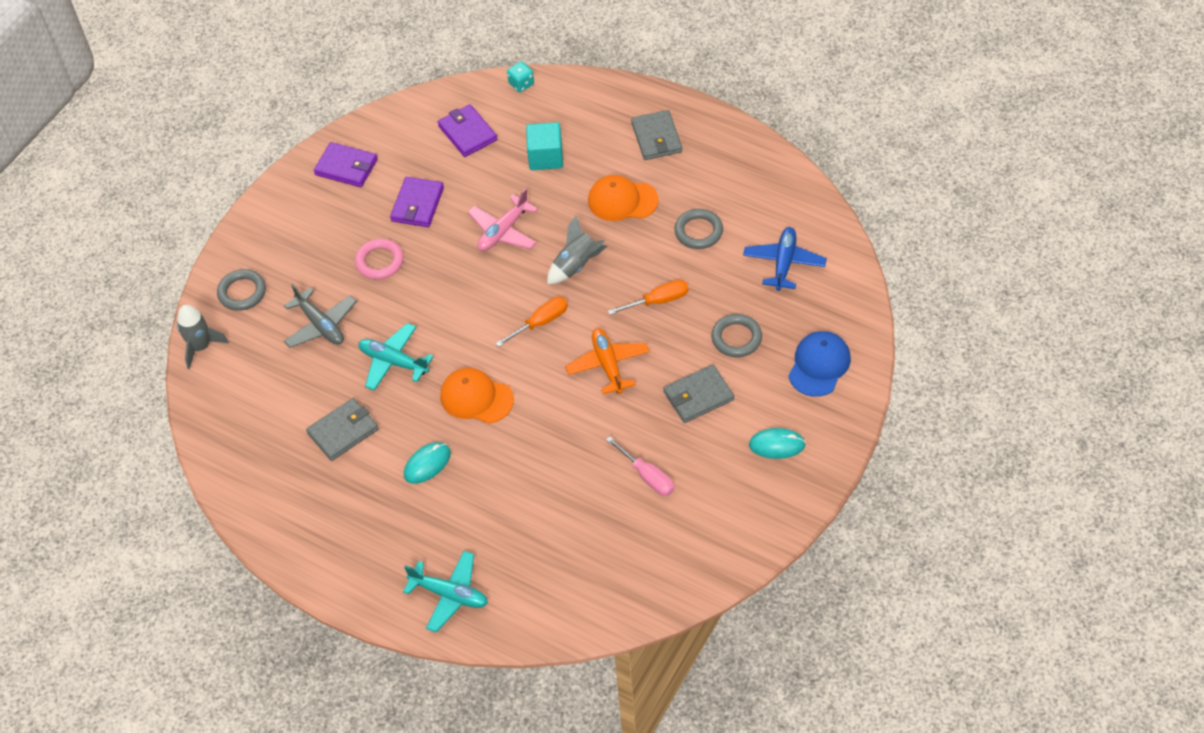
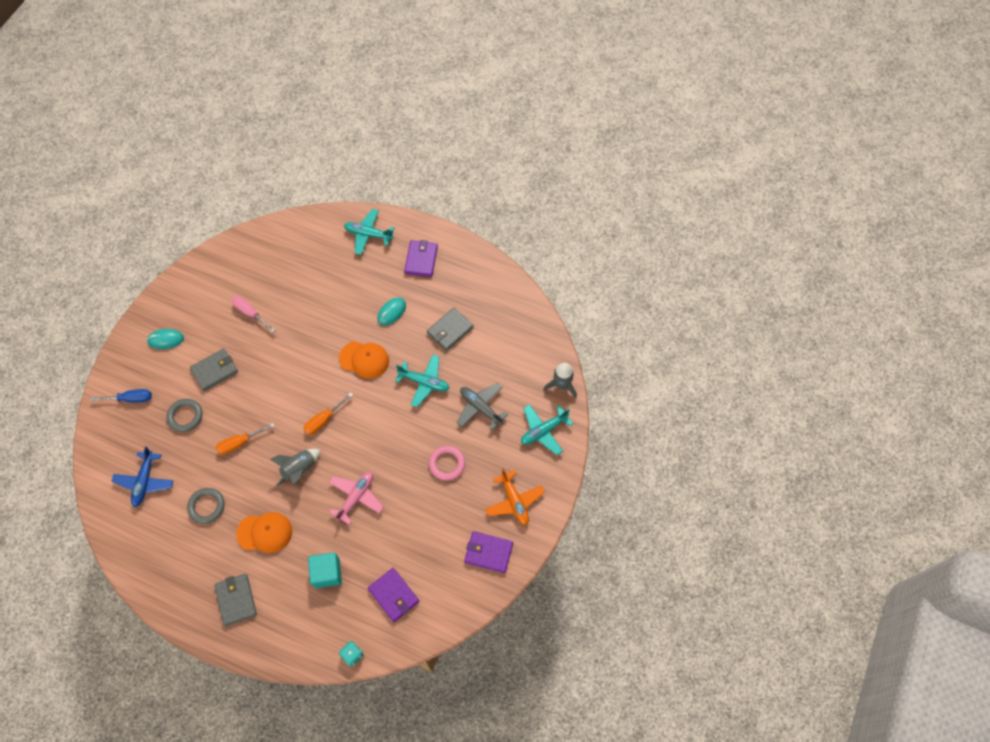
camera: 170 degrees right, 10 degrees up
(242, 292) = (543, 431): grey ring -> turquoise plane
(417, 204) = (426, 518): purple wallet -> purple wallet (421, 260)
(608, 365) = (275, 389): orange plane -> orange plane (514, 501)
(819, 365) = (130, 399): blue cap -> blue screwdriver

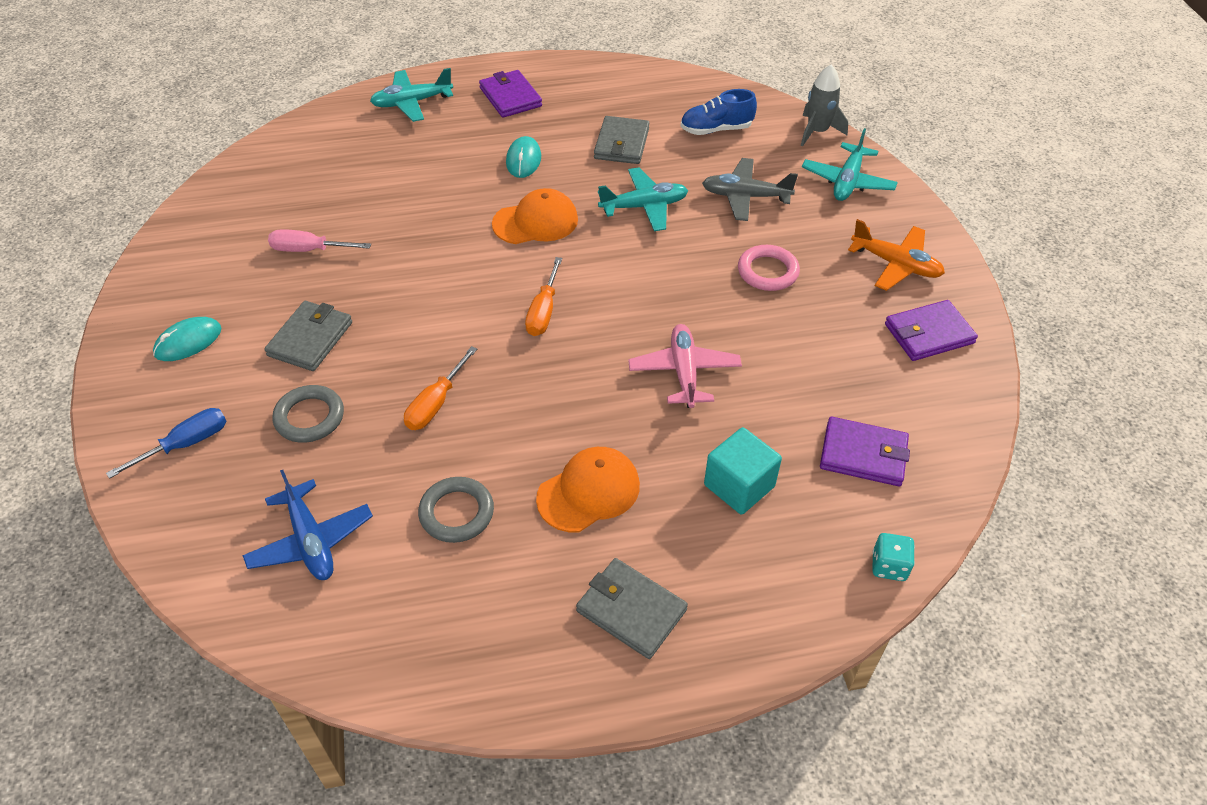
camera: 35 degrees left, 15 degrees down
(299, 469) = (565, 385): grey rocket -> none
(508, 350) = (716, 129): none -> blue shoe

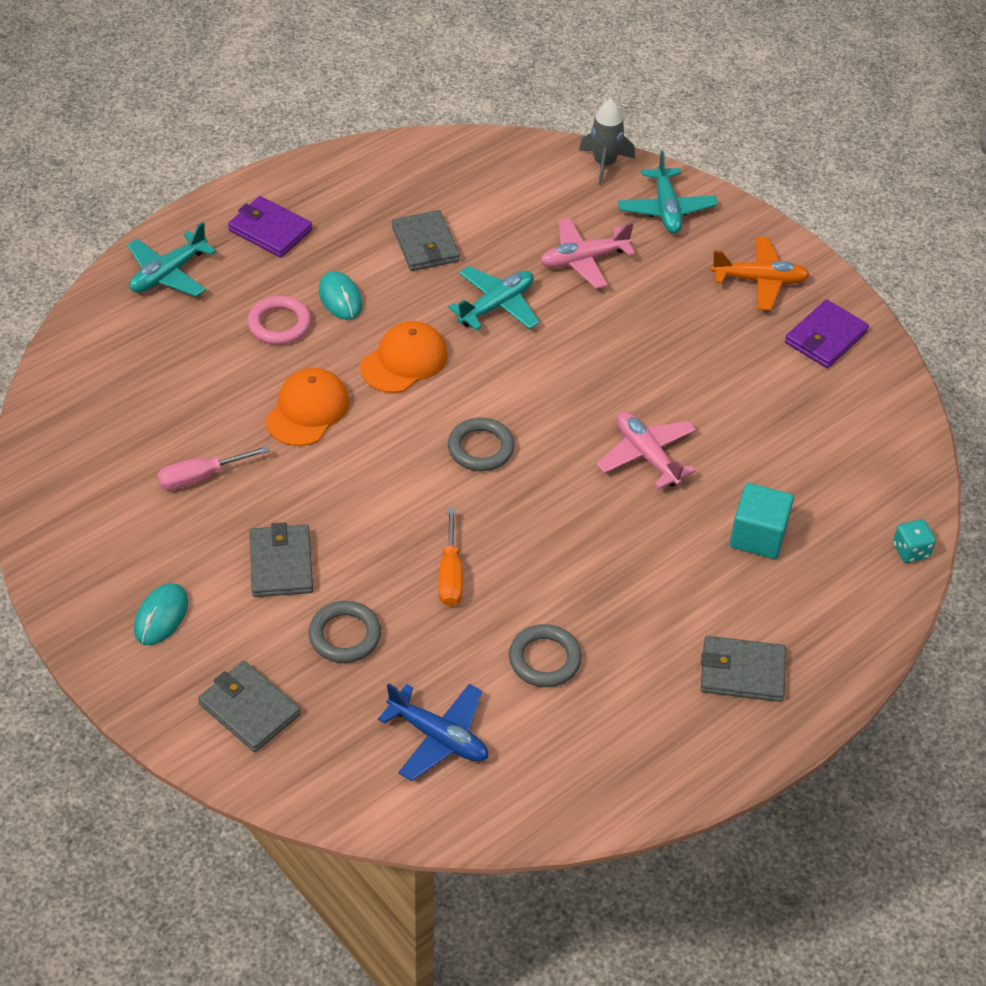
camera: 30 degrees left, 0 degrees up
(185, 444) = (249, 709): blue screwdriver -> grey wallet
(543, 311) = (481, 448): orange screwdriver -> grey ring
(588, 492) = (641, 594): orange cap -> orange cap (307, 410)
(716, 129) = (506, 195): blue shoe -> none
(745, 196) = (584, 260): grey plane -> pink plane
(767, 272) = (654, 330): pink ring -> pink ring (279, 324)
(863, 455) = (838, 468): purple wallet -> none

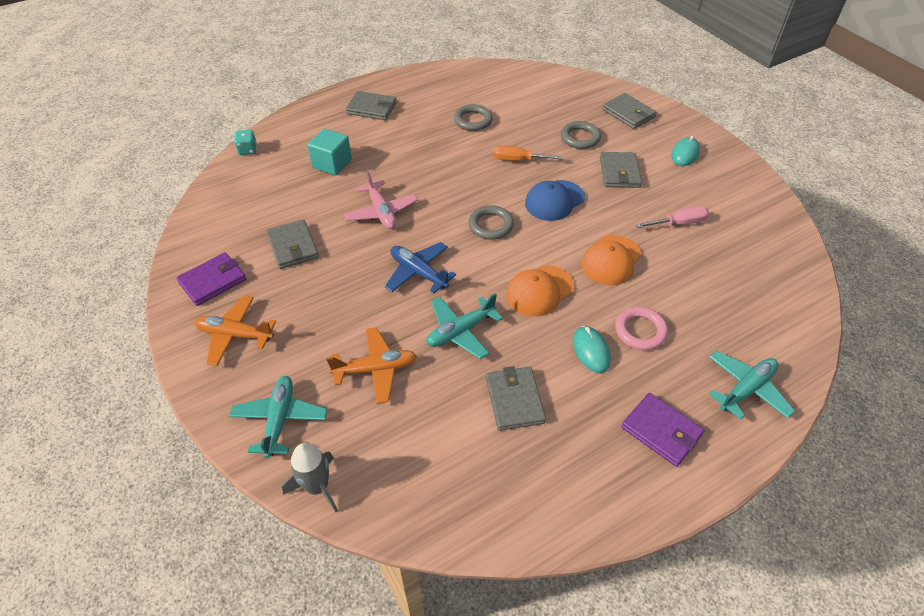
camera: 170 degrees left, 0 degrees up
(388, 499) = (554, 200): none -> blue cap
(438, 737) = (532, 97): blue plane -> blue plane (418, 273)
(450, 574) = (519, 160): orange screwdriver -> orange screwdriver turned 90 degrees counterclockwise
(584, 260) = (375, 369): pink plane -> orange plane
(748, 391) = (293, 246): none -> grey wallet

